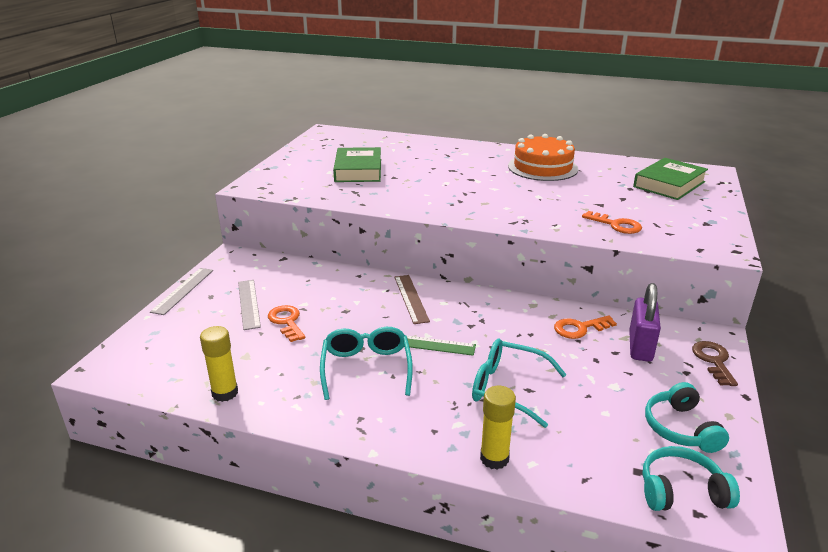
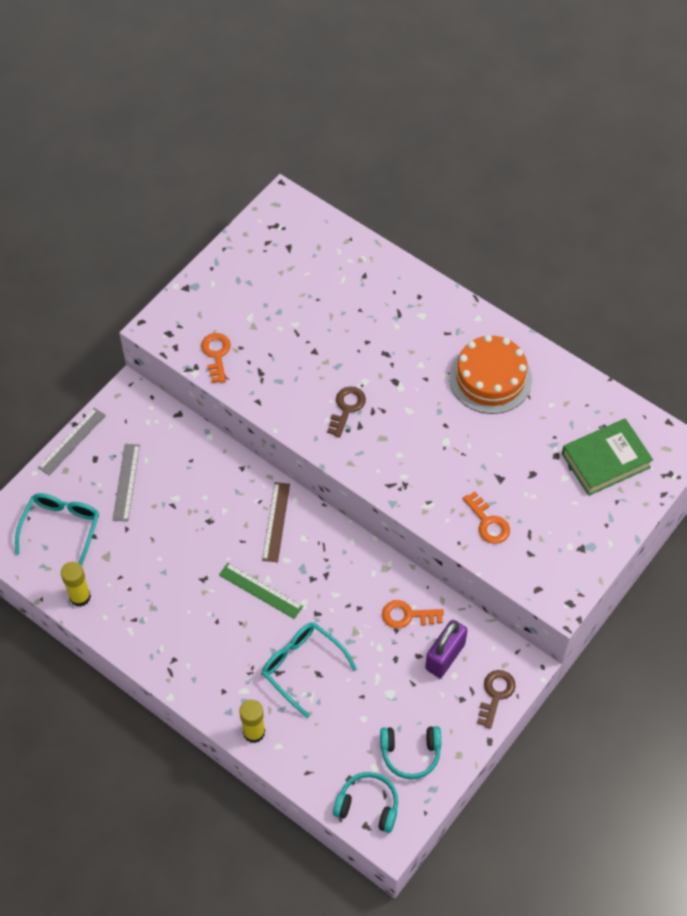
camera: 20 degrees right, 30 degrees up
(287, 322) = (152, 521): orange key -> orange key (216, 355)
(358, 170) = (282, 323): green book -> none
(366, 368) = (199, 605): turquoise glasses -> turquoise glasses (61, 529)
(442, 195) = (346, 408): none -> brown key
(680, 428) = (410, 753): turquoise headphones -> turquoise headphones turned 105 degrees counterclockwise

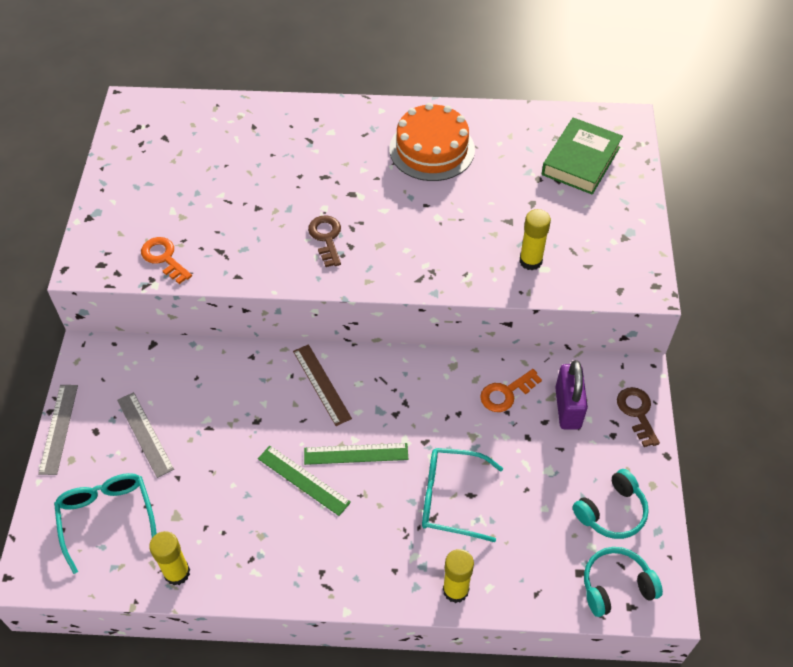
camera: 35 degrees left, 5 degrees down
(209, 586) = (303, 480): none -> green ruler
(488, 522) = (530, 261): orange key -> yellow glue stick

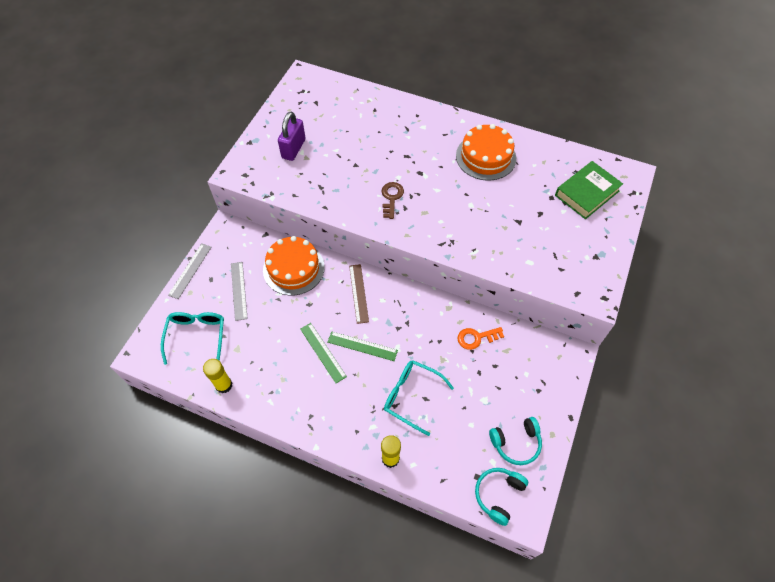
camera: 20 degrees right, 5 degrees up
(164, 258) = (284, 182): orange key -> none
(214, 379) = (293, 268): none -> orange cake
(530, 261) = (522, 254): yellow glue stick -> none
(567, 408) = (514, 361): purple padlock -> purple padlock (293, 149)
(616, 586) = (498, 495): turquoise headphones -> turquoise headphones turned 60 degrees counterclockwise
(637, 413) = (561, 381): brown key -> none

